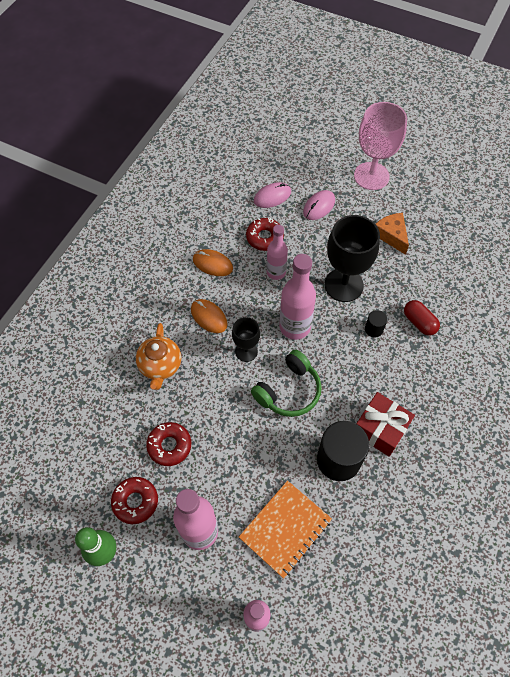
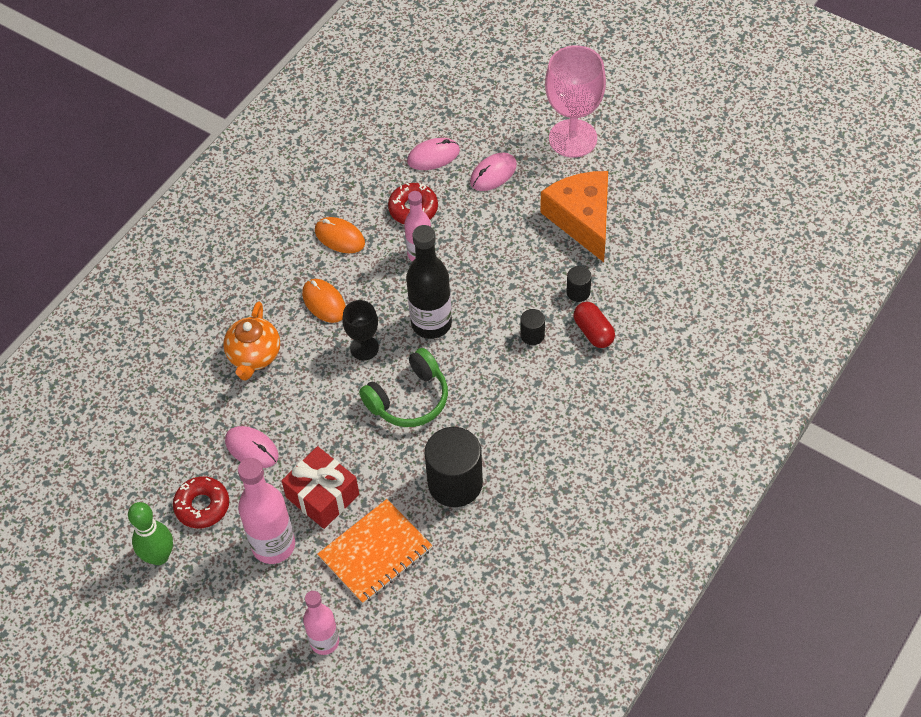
camera: 10 degrees right, 5 degrees down
(169, 446) = (252, 448): red donut -> pink mouse
(295, 327) = (431, 323): pink bottle -> black bottle
(344, 285) = (505, 277): black goblet -> none
(380, 429) = (514, 454): red gift -> red gift (322, 496)
(391, 235) = (582, 219): orange cheese -> orange cheese, size x1.64
(401, 292) = (578, 292): none -> black cylinder

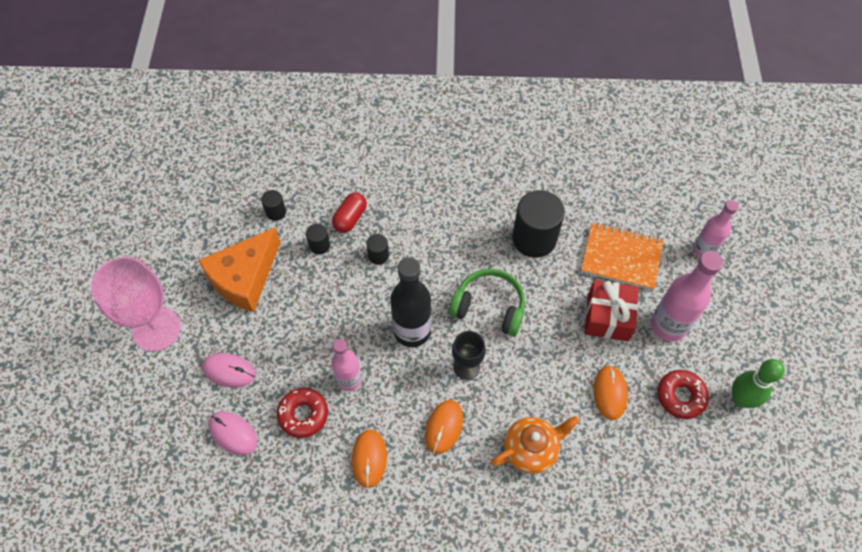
camera: 125 degrees left, 5 degrees up
(252, 448) = (610, 393): pink mouse -> orange mouse
(643, 273) = (276, 212): none -> black cylinder

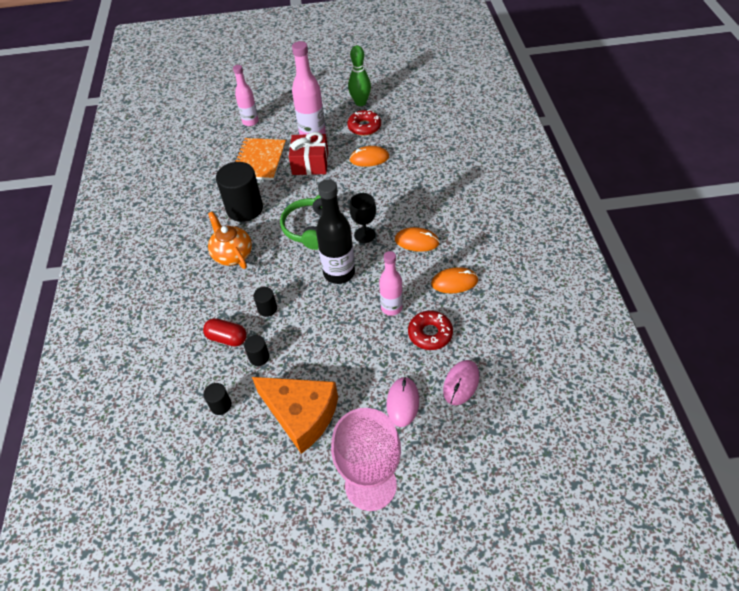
camera: 95 degrees left, 10 degrees down
(531, 449) = (420, 193): orange teapot -> orange teapot (232, 255)

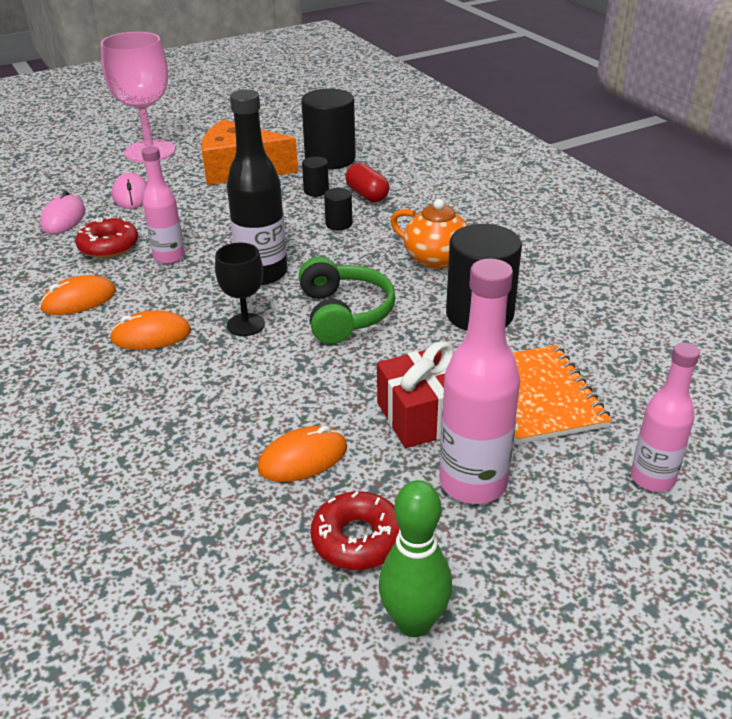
camera: 155 degrees right, 15 degrees down
(221, 405) = (330, 159): black cylinder -> black cylinder, size x2.14
(227, 338) = (367, 195): red capsule -> red capsule turned 60 degrees clockwise

